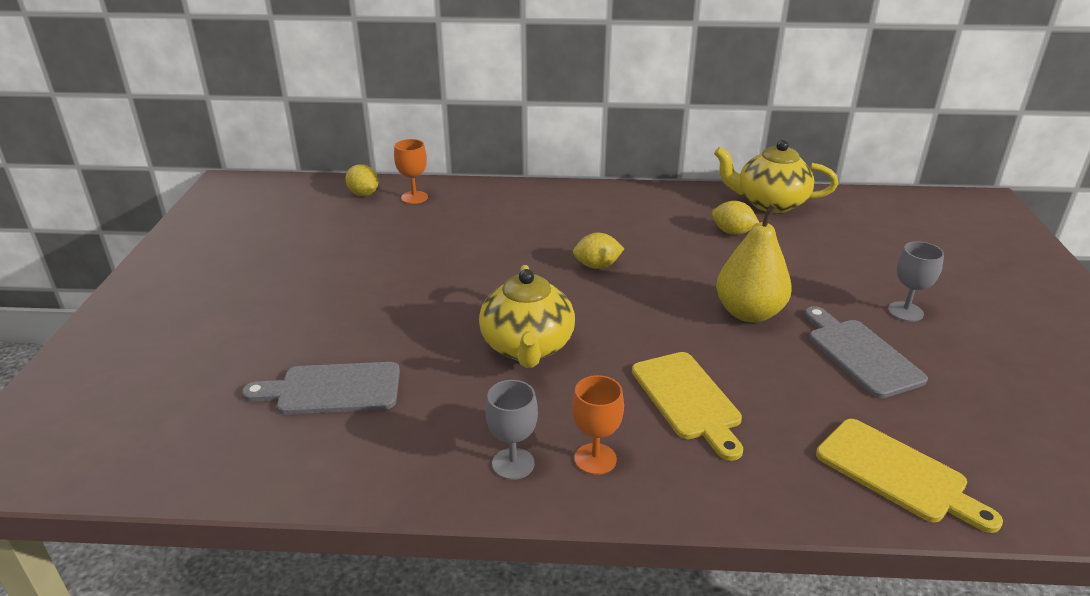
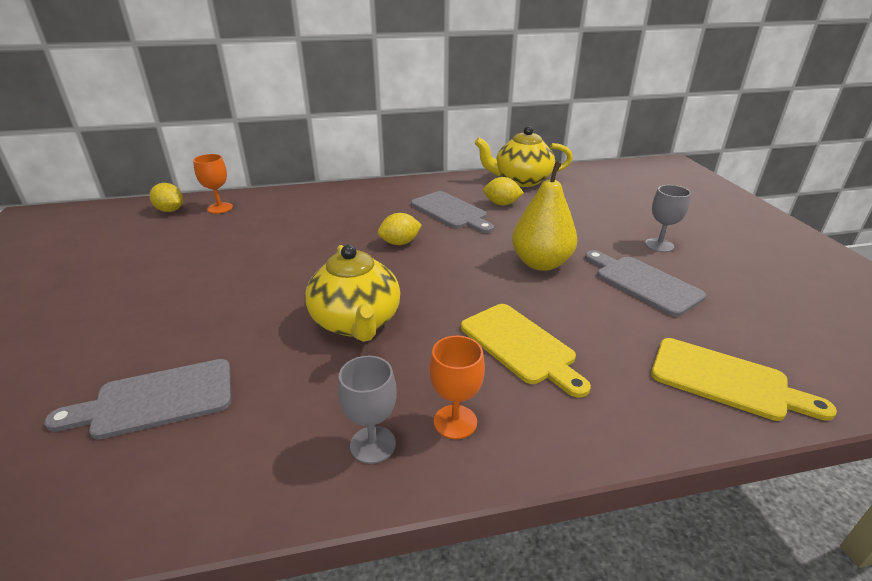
camera: 15 degrees left, 0 degrees up
(667, 235) = (451, 212): none -> grey cutting board

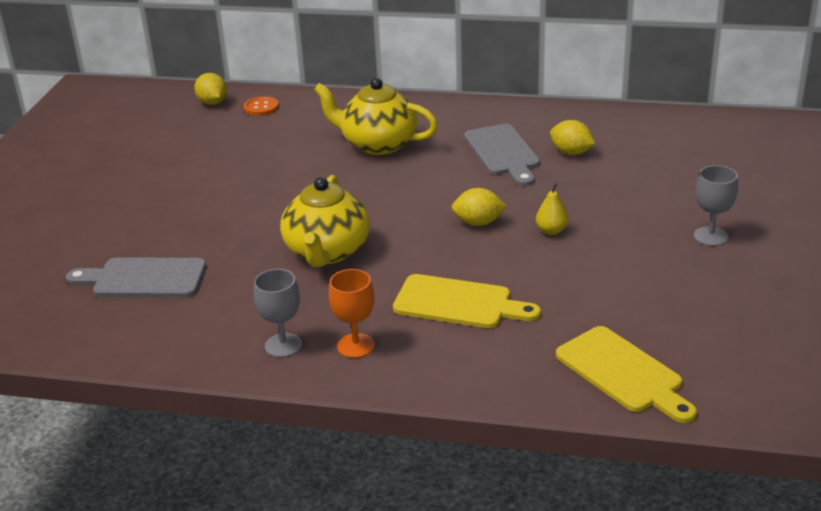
camera: 25 degrees right, 0 degrees up
(220, 208) = (261, 108): orange goblet -> orange button
(400, 243) = (420, 181): yellow lemon -> yellow lemon (478, 223)
(520, 346) = (458, 303): yellow cutting board -> yellow cutting board turned 60 degrees counterclockwise
(521, 180) = (625, 124): yellow teapot -> yellow teapot (378, 144)
(541, 263) = (551, 231): yellow pear -> yellow pear, size x0.46
(643, 283) = (643, 273): grey cutting board -> none

